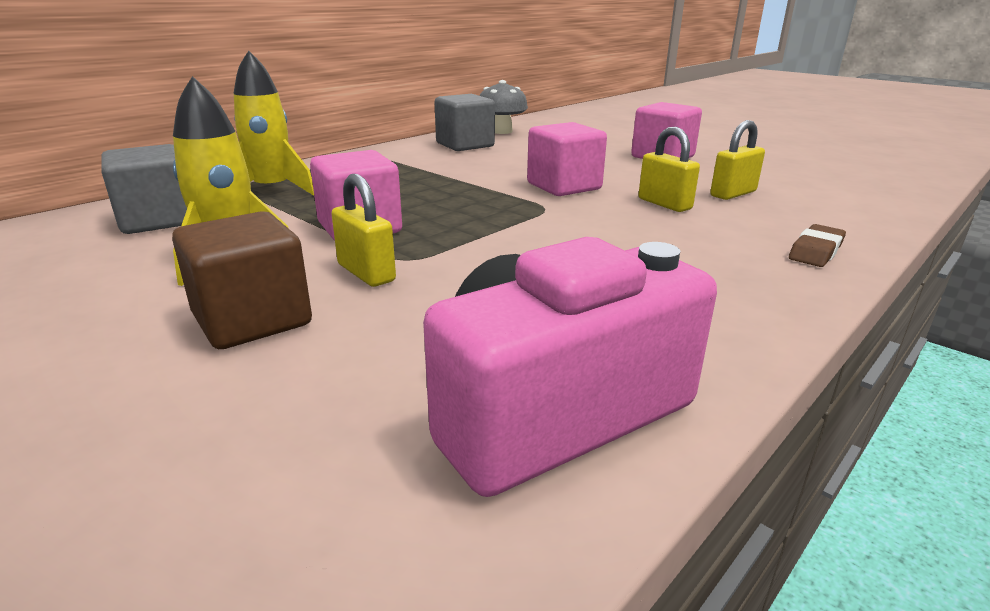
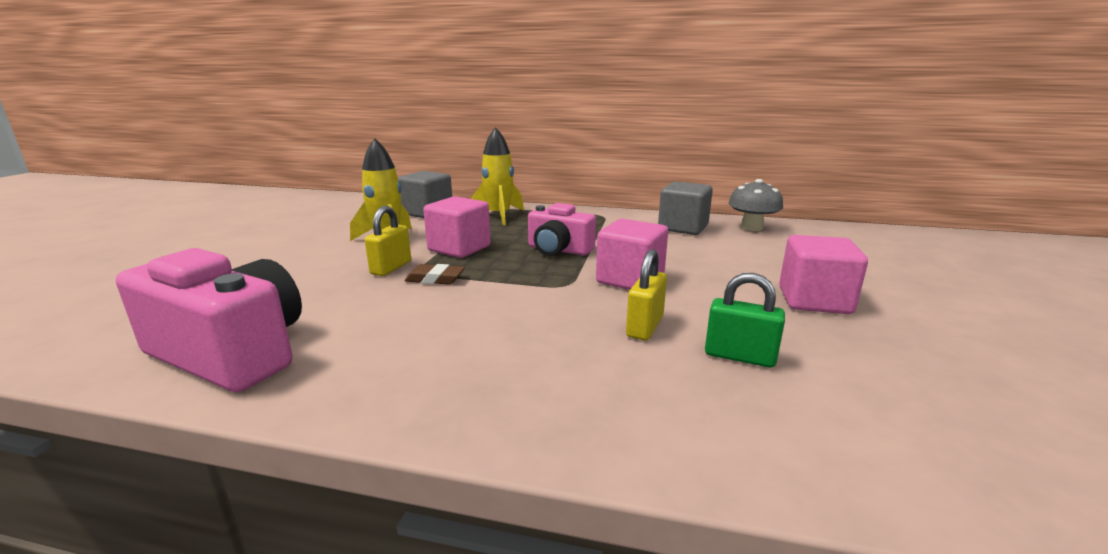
camera: 60 degrees right, 5 degrees down
(252, 320) = (318, 263): brown cube -> none
(447, 191) = (558, 250): none -> pink camera
(733, 194) = (739, 356): yellow padlock -> green padlock
(815, 251) = (596, 428): brown eraser -> brown eraser (435, 279)

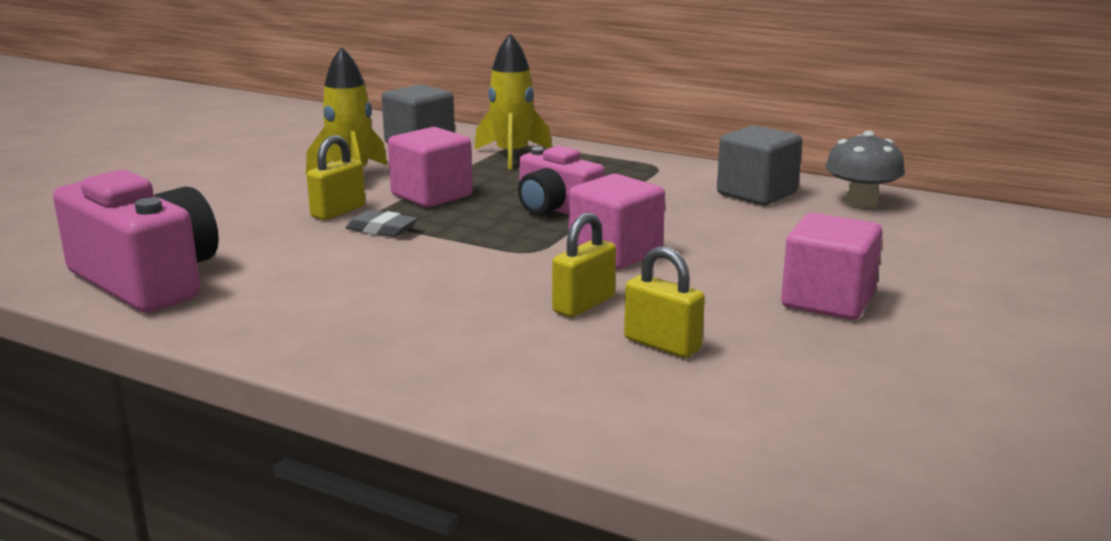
camera: 15 degrees right, 0 degrees up
(435, 279) = (381, 229): brown eraser -> grey eraser
(739, 356) = (662, 344): green padlock -> yellow padlock

